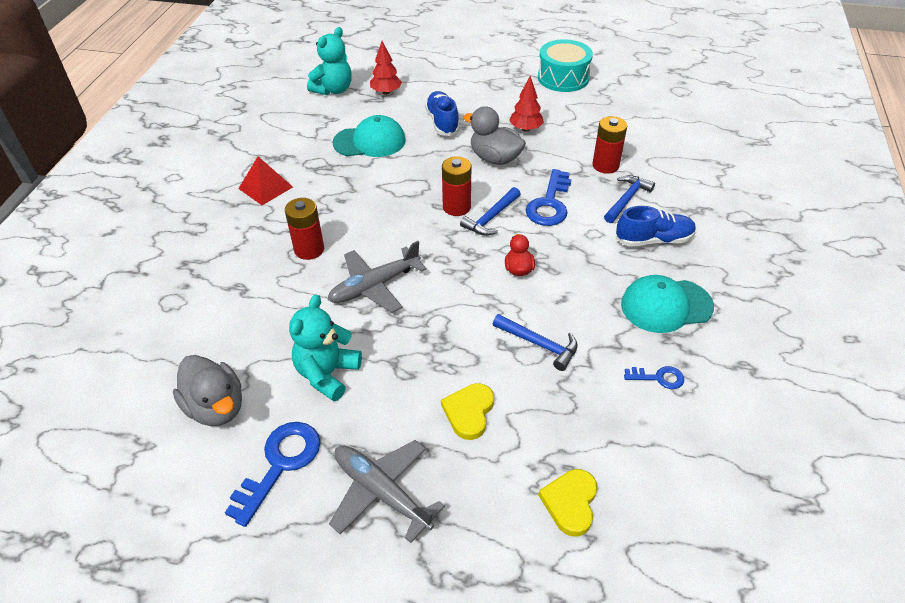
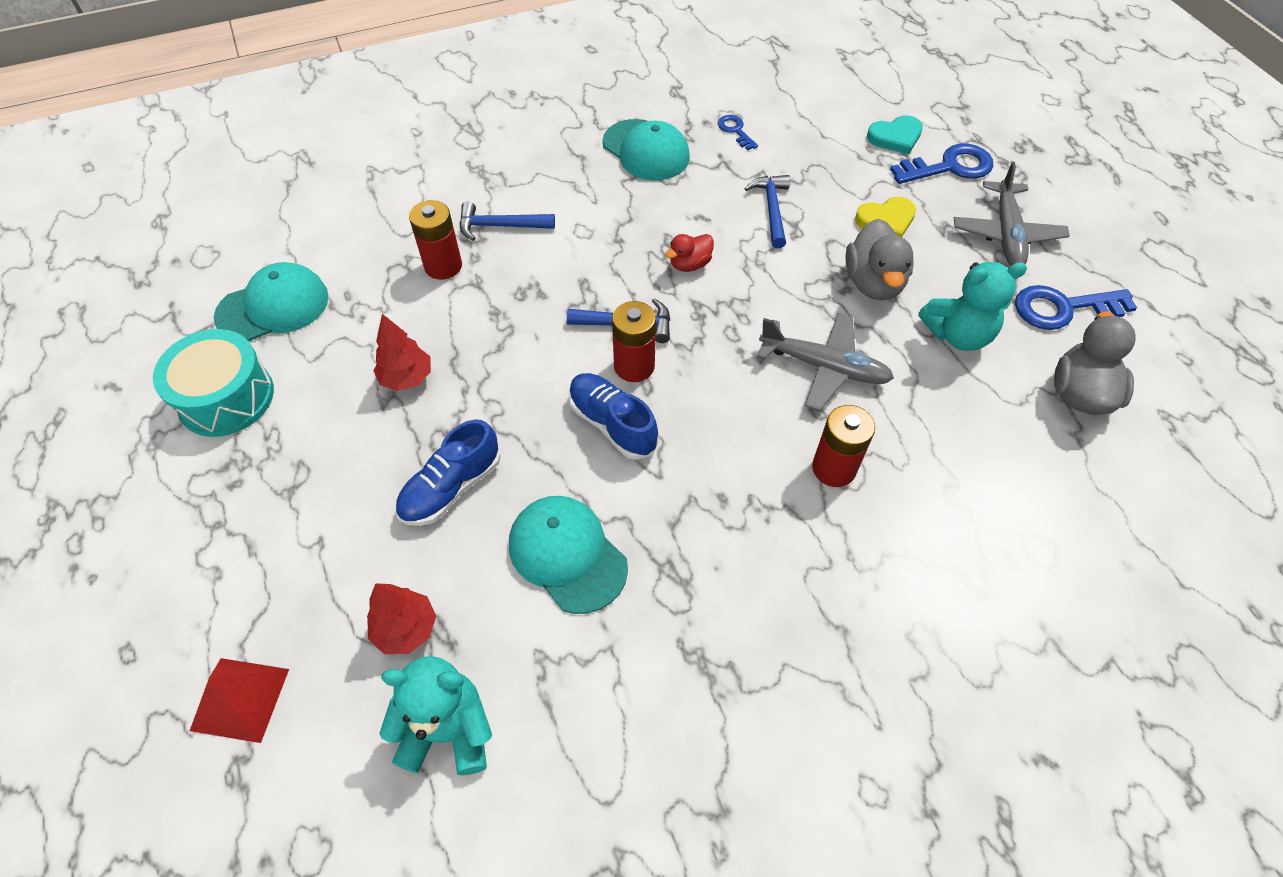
camera: 125 degrees left, 10 degrees up
(265, 187) = (777, 618): red pyramid -> red pyramid (240, 699)
(495, 158) = (503, 378): grey duck -> grey duck (873, 283)
(549, 204) = (558, 285): blue key -> blue key (949, 167)
(570, 503) = (895, 137): yellow heart -> turquoise heart
(618, 103) = (273, 307): none -> turquoise cap
(653, 240) = (556, 185): blue shoe -> blue shoe (612, 424)

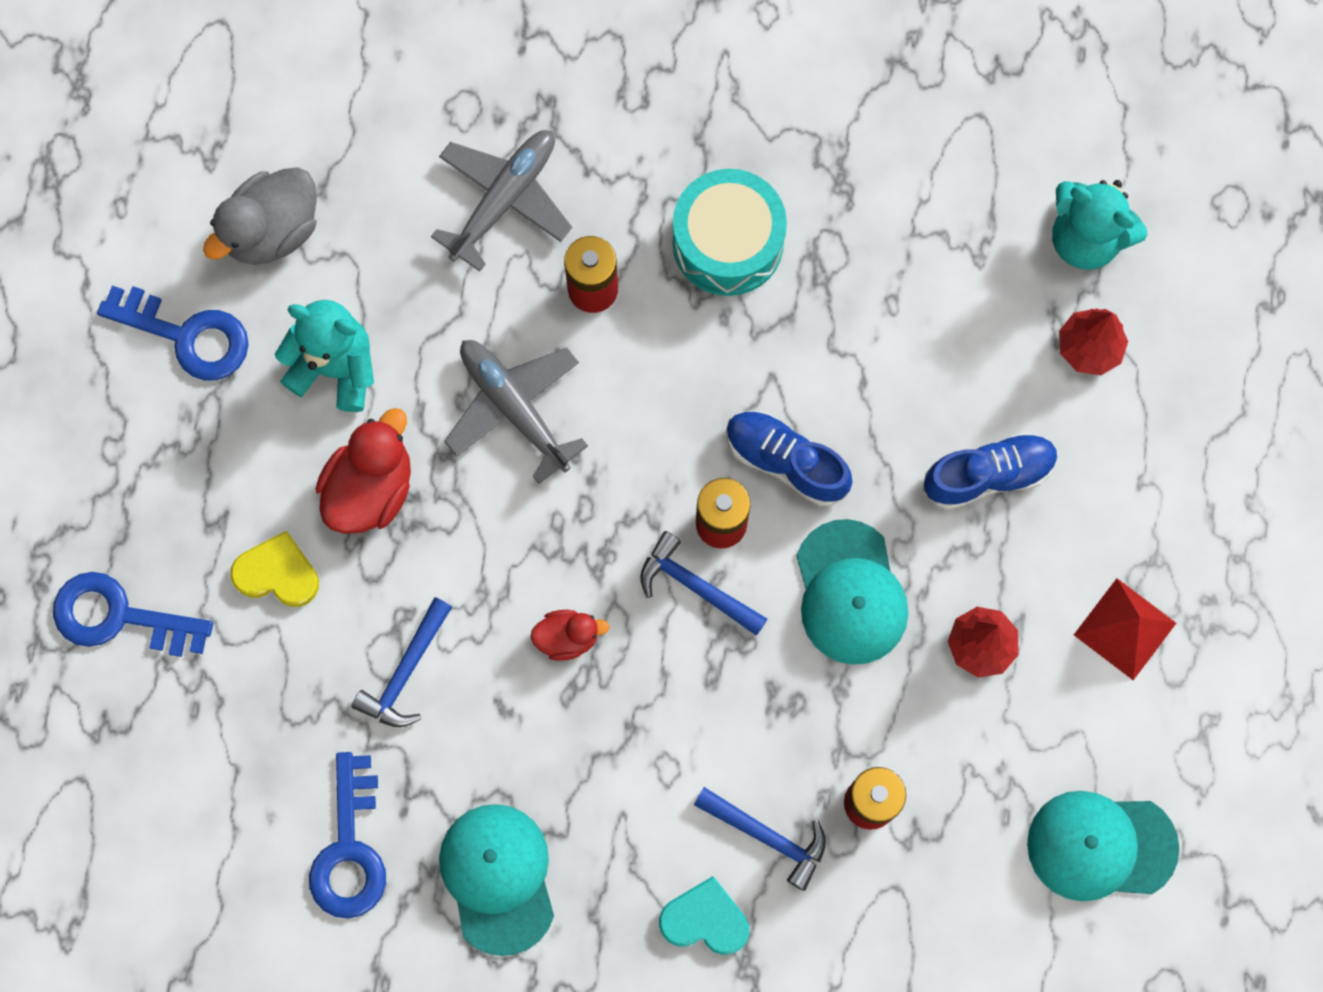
camera: 150 degrees left, 20 degrees up
(226, 397) = (1191, 727): turquoise drum -> turquoise drum (728, 242)
(240, 699) = (1256, 360): red pyramid -> red pyramid (1124, 628)
(567, 554) = (907, 341): turquoise cap -> turquoise cap (850, 593)
(612, 424) = (786, 461): blue shoe -> blue shoe turned 135 degrees clockwise
(735, 131) = (349, 849): blue key -> blue key, size x1.85
(873, 283) = (370, 488): grey duck -> red duck
(895, 137) = (142, 711): turquoise heart -> turquoise heart (705, 919)
(1006, 234) = (151, 470): grey plane -> grey plane (505, 199)

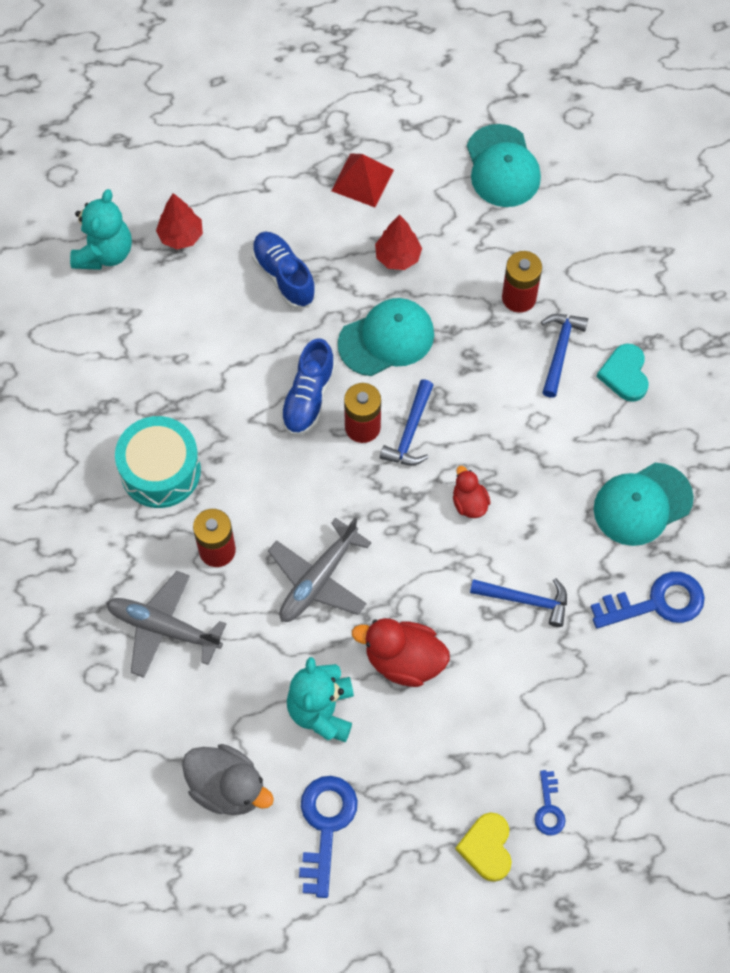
camera: 105 degrees left, 10 degrees down
(119, 617) = (549, 808): blue key -> blue key, size x0.54
(277, 573) = (483, 706): yellow heart -> yellow heart (487, 848)

